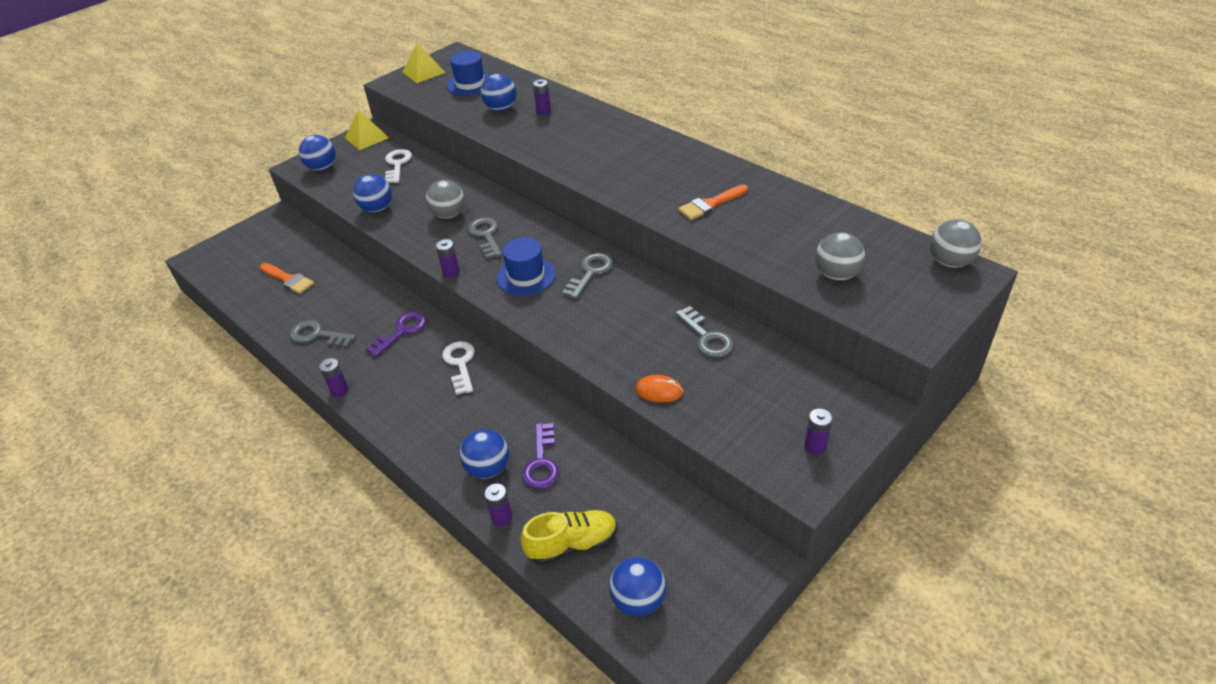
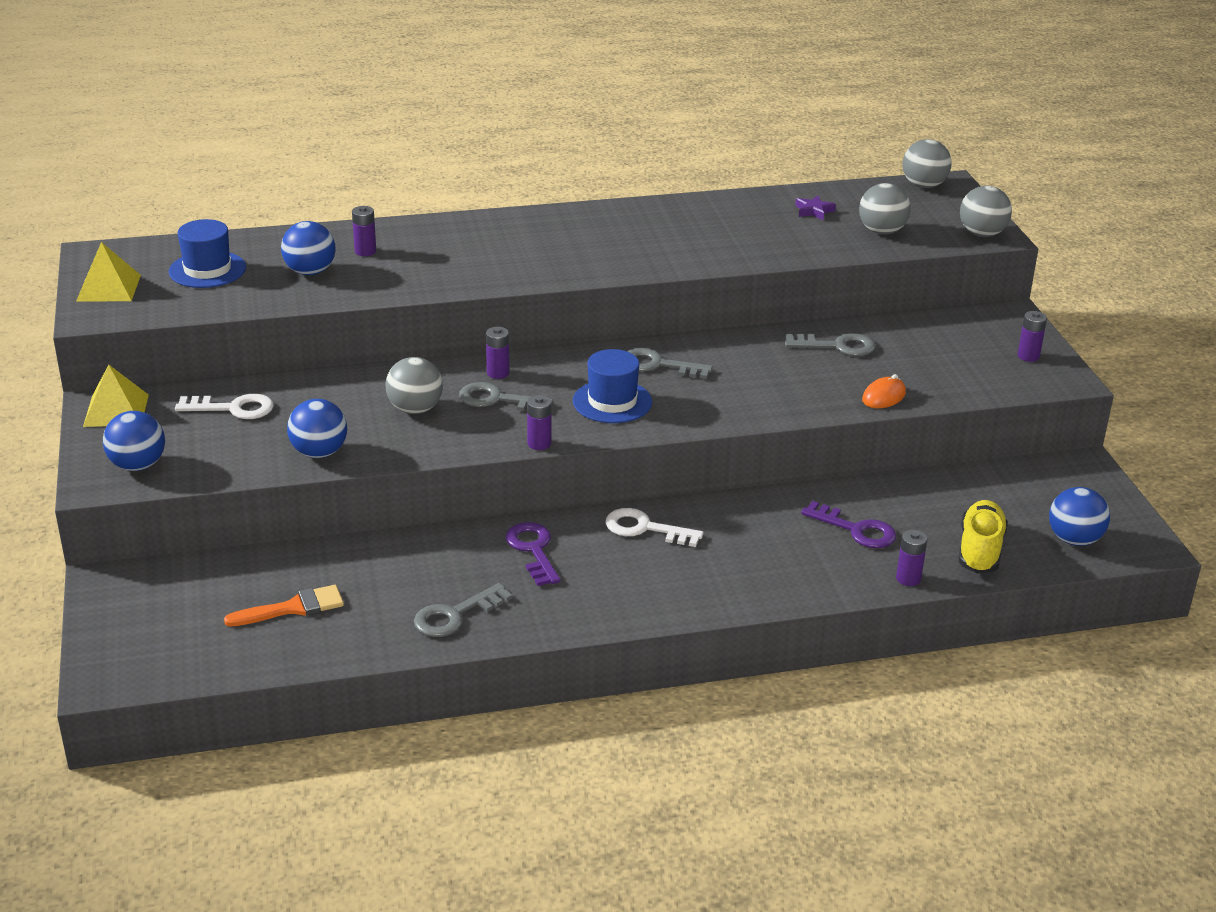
camera: 60 degrees left, 10 degrees down
(339, 390) = (588, 627): purple battery -> purple battery (498, 373)
(397, 164) = (233, 408): white key -> white key turned 150 degrees clockwise
(488, 468) = (831, 564): blue ball -> none
(590, 273) = (658, 365): grey key -> grey key turned 45 degrees counterclockwise
(710, 204) = (698, 238): orange brush -> none
(823, 231) = (813, 211): none -> purple star
(909, 326) = (982, 234): none -> grey ball

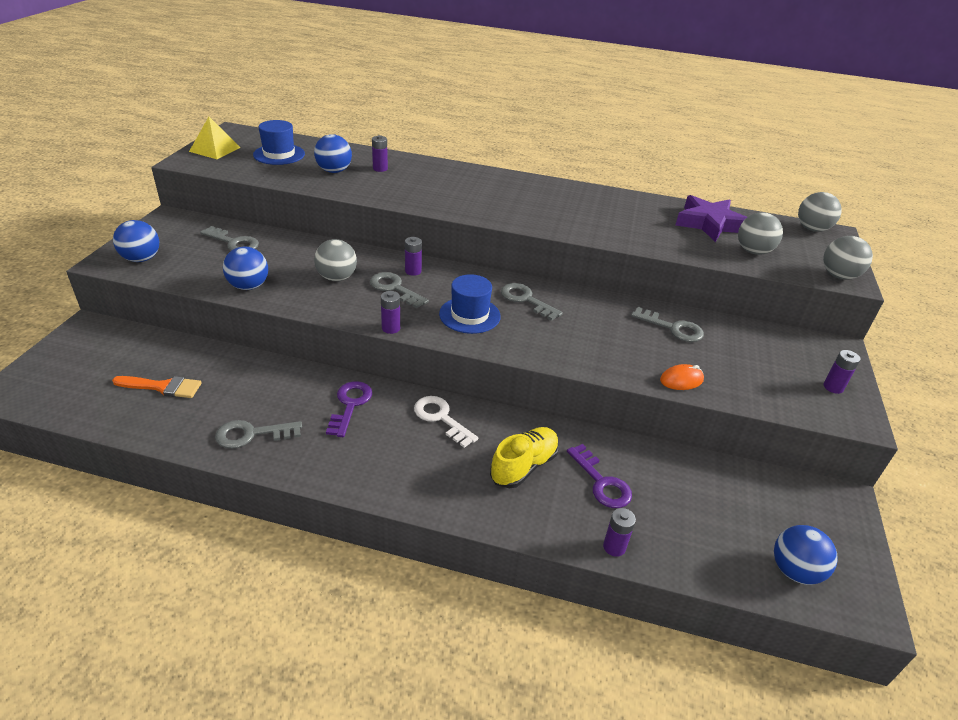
camera: 25 degrees right, 5 degrees up
(116, 410) = (172, 223): yellow pyramid -> none
(233, 408) = (233, 242): white key -> grey key
(813, 211) = (709, 224): purple star -> purple star, size x2.27
(980, 550) = (697, 545): yellow shoe -> yellow shoe (524, 466)

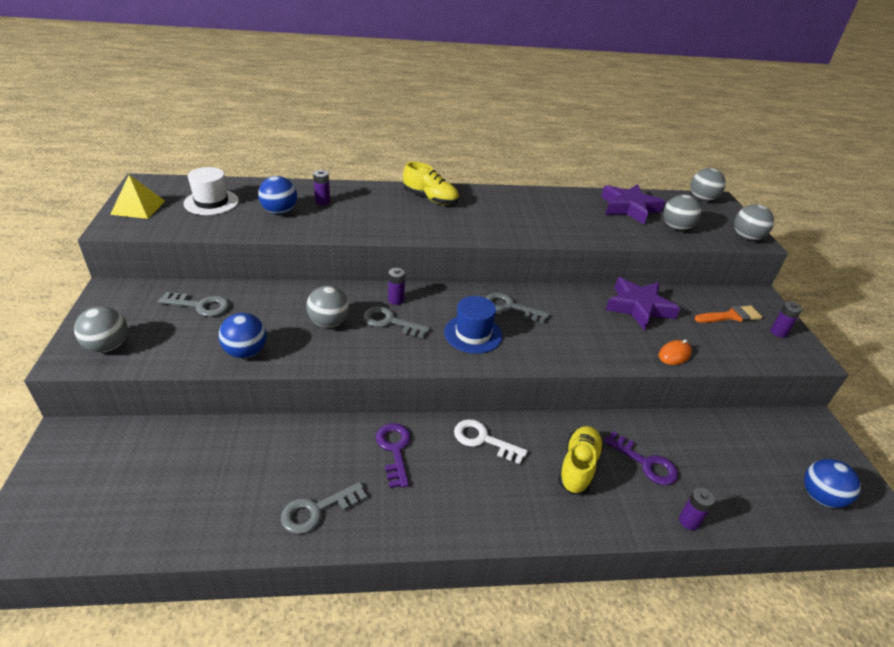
camera: 20 degrees left, 0 degrees up
(141, 259) = (108, 346): blue ball -> grey ball
(163, 387) = (192, 484): orange brush -> orange brush (731, 316)
(279, 154) = (211, 202): blue hat -> white hat
(391, 328) = (411, 365): purple battery -> none
(489, 182) = (430, 199): none -> yellow shoe
(672, 328) = (639, 307): grey key -> purple star

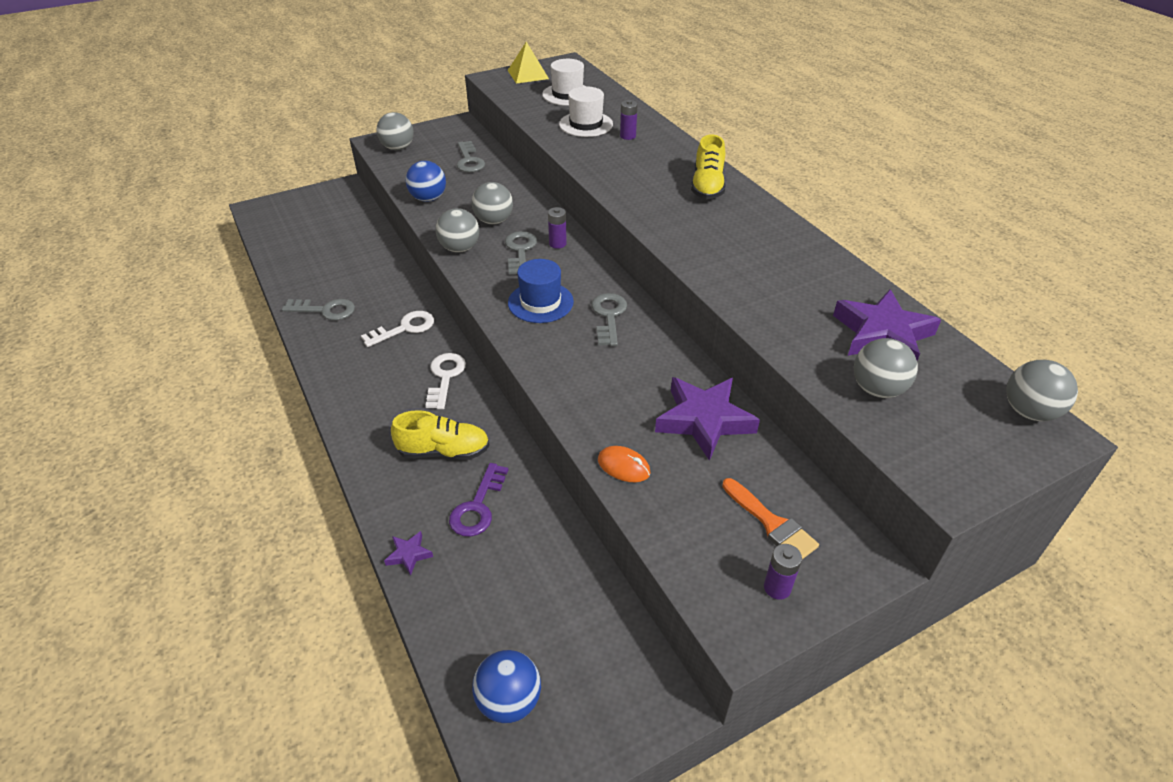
camera: 70 degrees right, 5 degrees up
(279, 211) = (586, 124): blue ball -> white hat
(317, 510) = (325, 310): grey key -> grey key turned 150 degrees clockwise
(394, 450) = (404, 328): purple key -> white key
(689, 521) = (409, 555): purple battery -> purple star
(746, 237) = (944, 476): grey ball -> grey ball (460, 248)

